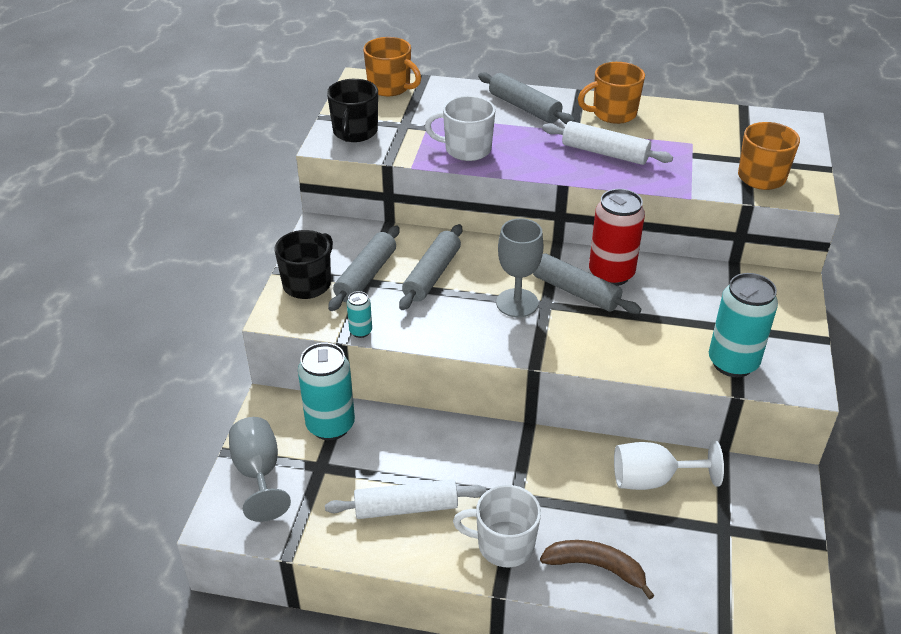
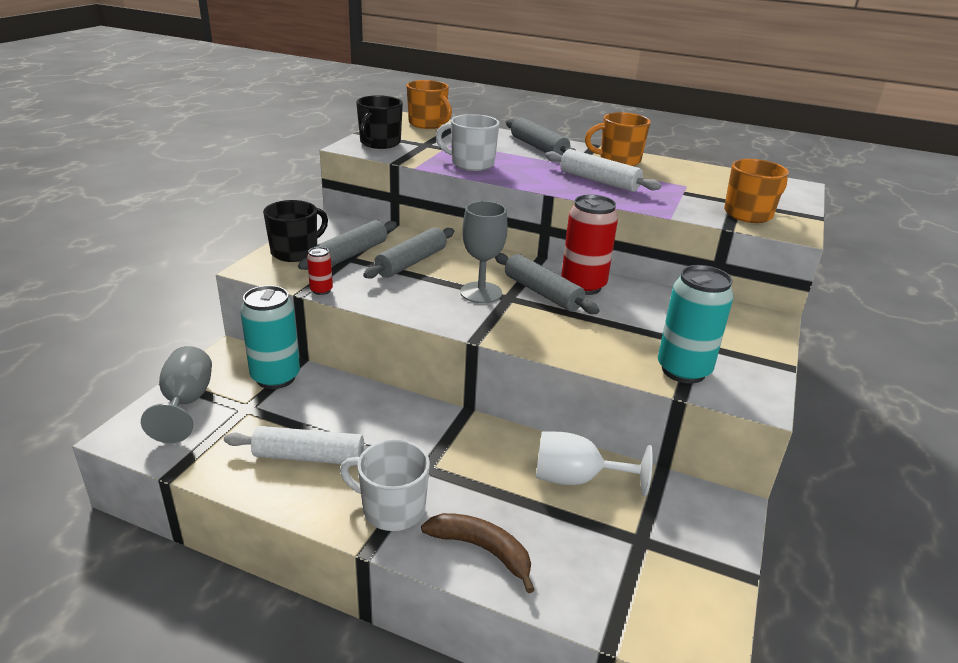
camera: 10 degrees right, 10 degrees down
(360, 331) = (321, 290): turquoise can -> red can

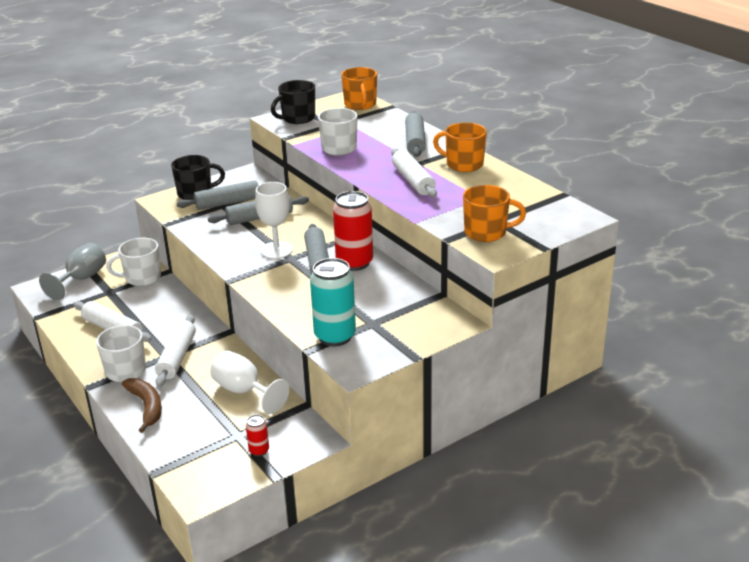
camera: 35 degrees right, 0 degrees up
(275, 377) = (142, 278): turquoise can -> white mug
(321, 290) = (180, 224): red can -> red can (259, 451)
(442, 465) = (177, 357): none -> white rolling pin
(481, 293) = (276, 250): grey goblet -> white goblet

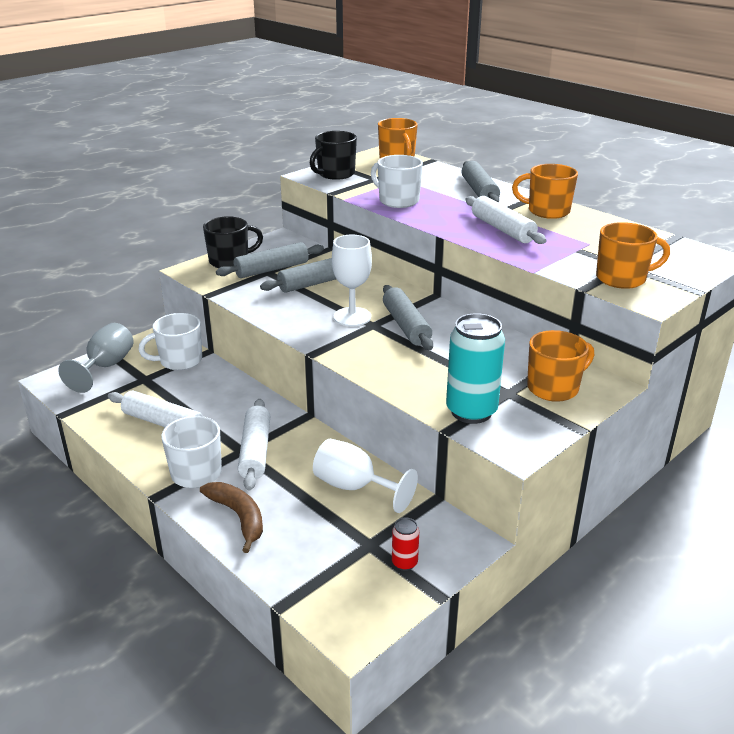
camera: 10 degrees left, 0 degrees up
(354, 263) = (450, 325): red can -> none
(412, 322) = (554, 388): none -> orange mug

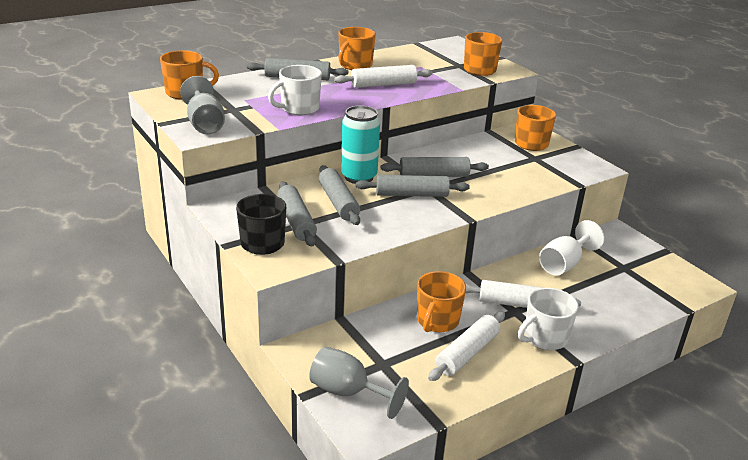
camera: 80 degrees left, 0 degrees up
(180, 361) = (354, 338): white mug -> none
(213, 401) = (437, 321): none -> orange mug
(238, 517) = (600, 319): brown banana -> none
(335, 174) = (205, 124): black mug -> grey goblet
(352, 317) = (411, 194): white goblet -> grey rolling pin
(404, 563) = (640, 257): red can -> none
(471, 411) = (557, 173): turquoise can -> turquoise can (359, 177)

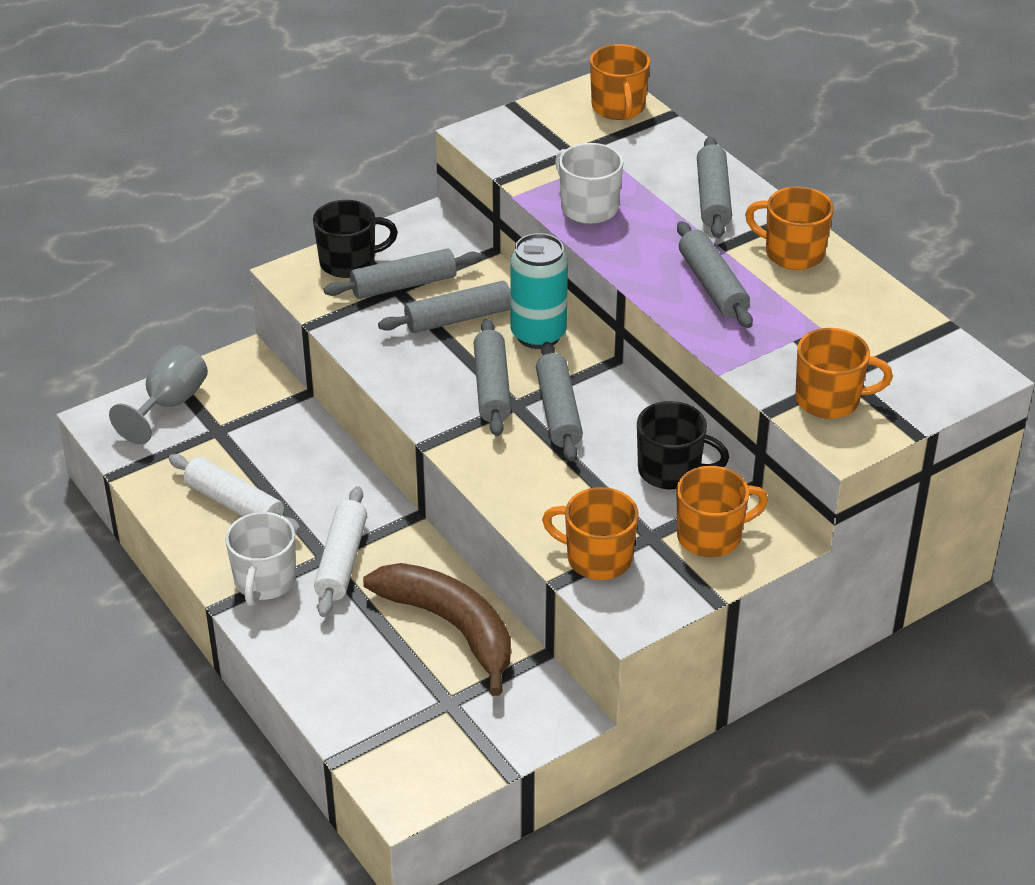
camera: 90 degrees right, 10 degrees up
(205, 124) = (516, 135): grey goblet -> none
(383, 85) = (712, 285): white rolling pin -> grey rolling pin
(437, 321) = (301, 478): orange mug -> orange mug (597, 558)
(481, 149) = (671, 471): none -> black mug
(544, 338) = (264, 581): white mug -> white mug turned 135 degrees counterclockwise
(564, 264) = (451, 626): white goblet -> brown banana

